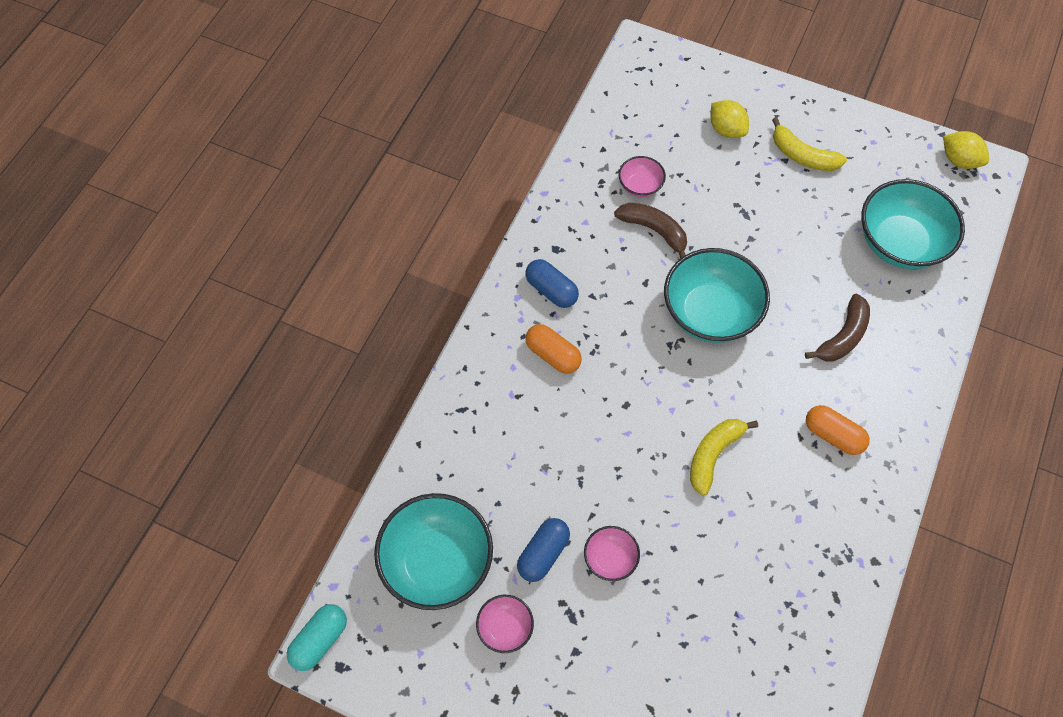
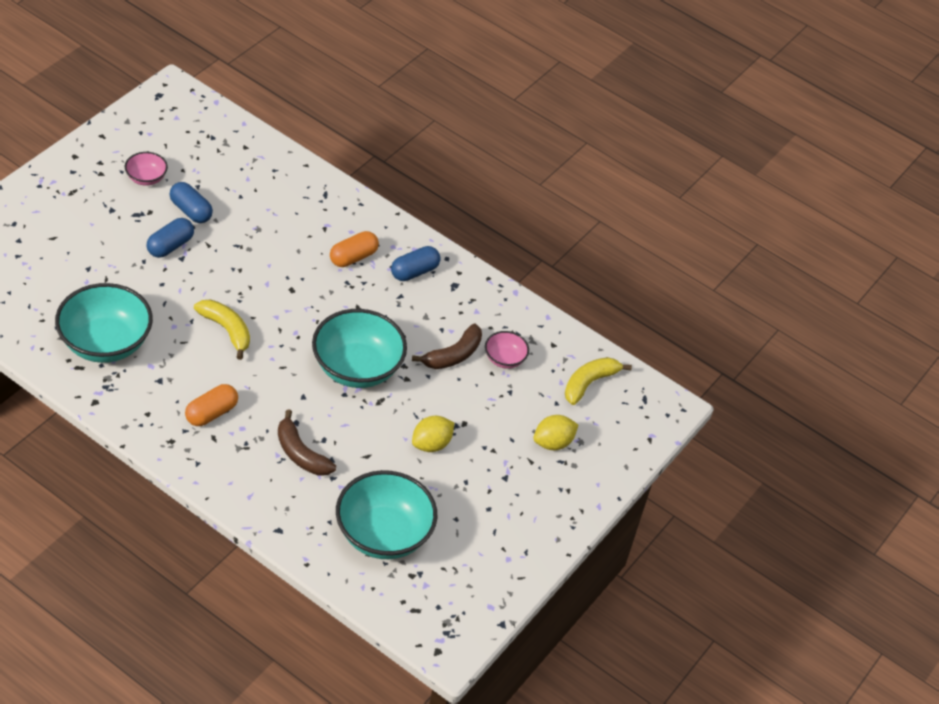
camera: 95 degrees right, 15 degrees down
(320, 640) = (181, 89): turquoise capsule -> none
(437, 562) = (210, 155): turquoise bowl -> turquoise bowl (105, 343)
(610, 558) = (170, 246): pink bowl -> blue capsule
(802, 156) = (506, 493): yellow banana -> yellow banana (589, 383)
(959, 160) = (465, 625): yellow lemon -> yellow lemon (431, 444)

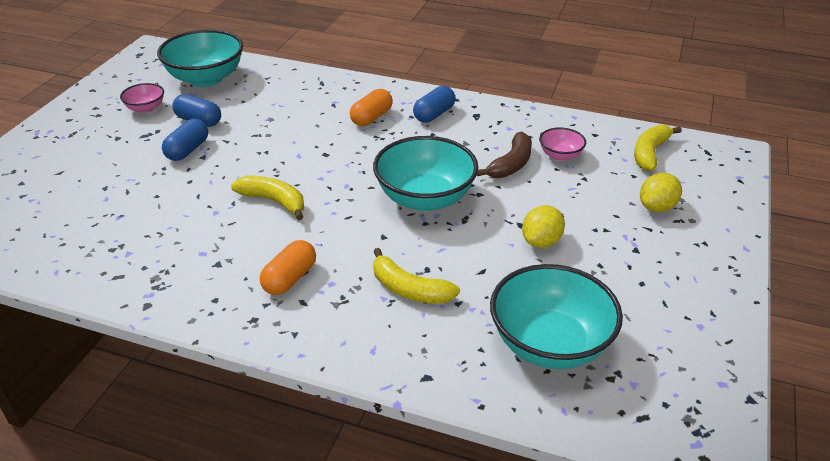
camera: 10 degrees left, 10 degrees down
(105, 343) = (143, 246): turquoise bowl -> turquoise bowl (206, 78)
(300, 454) = (409, 289): brown banana -> yellow banana

